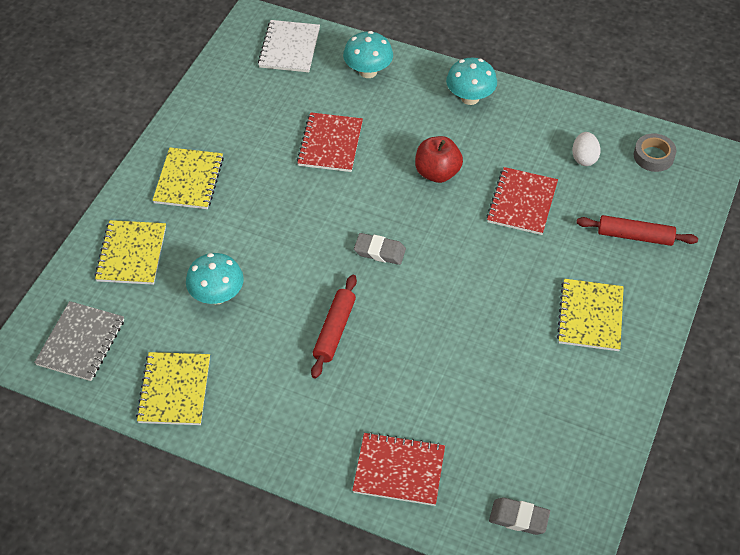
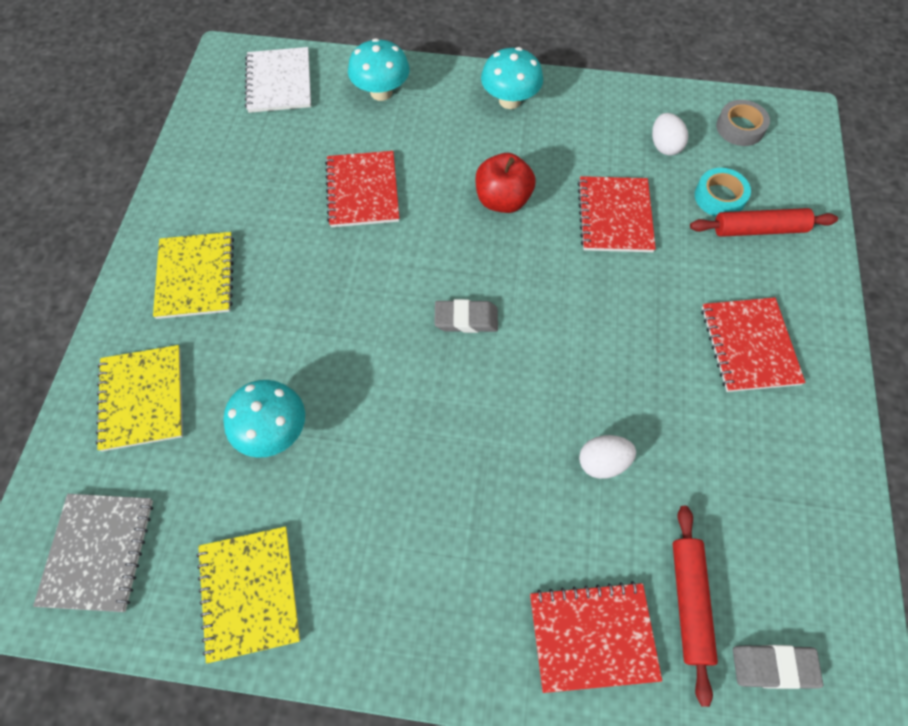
camera: 15 degrees left, 10 degrees up
(334, 330) = (442, 445): red rolling pin -> red rolling pin (689, 602)
(446, 368) = (602, 462): none -> white egg
(590, 316) = (749, 345): yellow notebook -> red notebook
(613, 206) = (719, 197): none -> turquoise tape

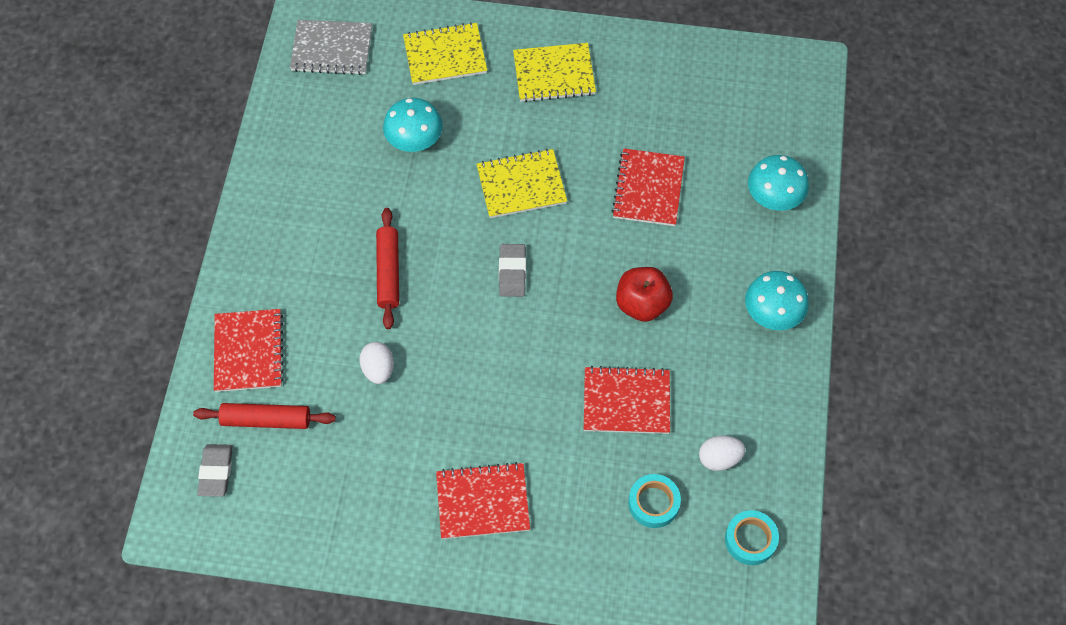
camera: 90 degrees right, 0 degrees up
(250, 593) = (297, 139): yellow notebook -> yellow notebook (521, 185)
(279, 82) = (780, 112): white notebook -> none
(363, 191) = (648, 189): red notebook -> red notebook turned 75 degrees counterclockwise
(740, 128) = (750, 539): grey tape -> turquoise tape
(759, 229) = (613, 535): red rolling pin -> red rolling pin (388, 272)

